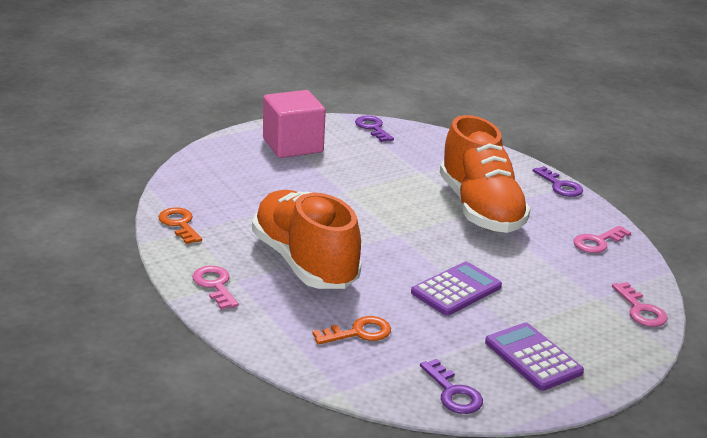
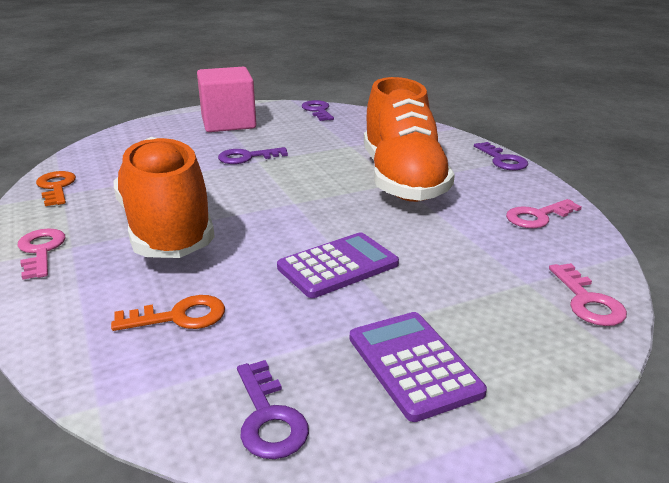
camera: 10 degrees right, 0 degrees up
(333, 187) = (247, 157): none -> purple key

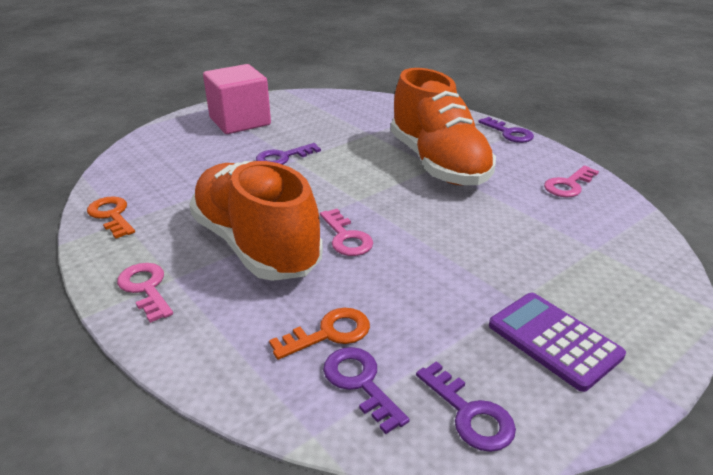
camera: 15 degrees left, 5 degrees up
(318, 110) = (317, 99): purple key -> purple key (360, 383)
(338, 266) = (436, 258): purple calculator -> none
(587, 301) = (649, 258): pink key -> pink key (346, 237)

